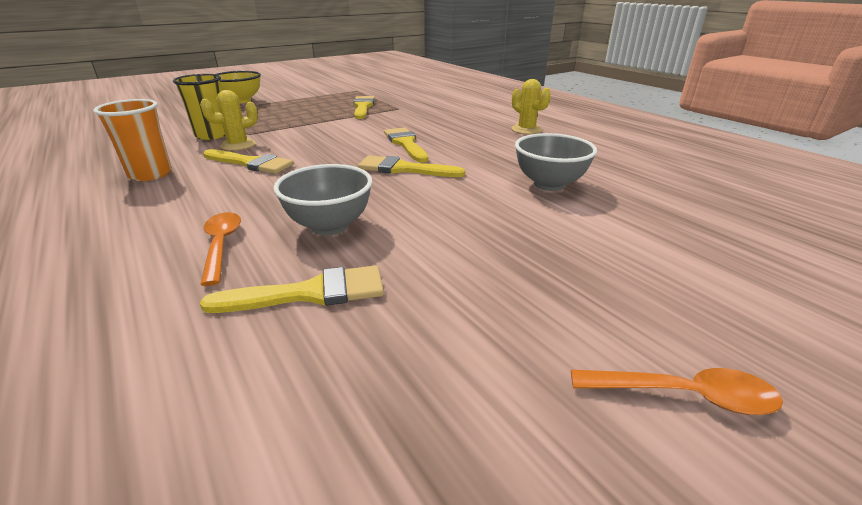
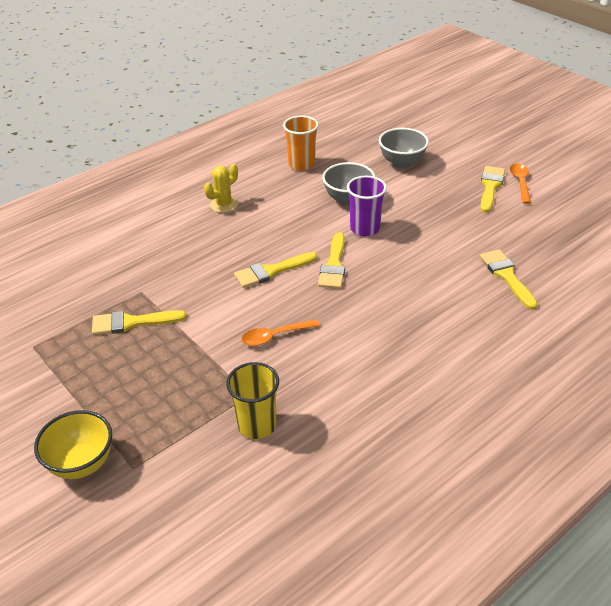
camera: 95 degrees left, 10 degrees up
(150, 174) = (380, 420): orange cup -> orange cup (301, 164)
(221, 245) = (478, 324): orange spoon -> orange spoon (275, 336)
(238, 145) = (289, 388): yellow cactus -> none
(251, 163) = (339, 359): yellow brush -> yellow brush (490, 187)
(329, 226) = (438, 284): grey bowl -> grey bowl (402, 162)
(476, 189) = (365, 228): none -> purple cup

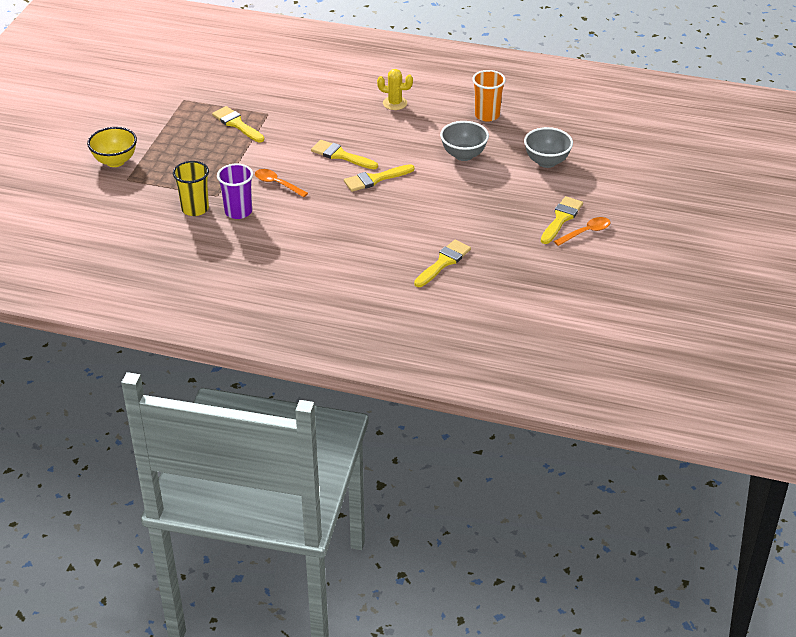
camera: 55 degrees right, 0 degrees up
(365, 228) = (434, 177): purple cup -> purple cup (238, 211)
(490, 187) = (561, 218): yellow brush -> yellow brush turned 45 degrees counterclockwise

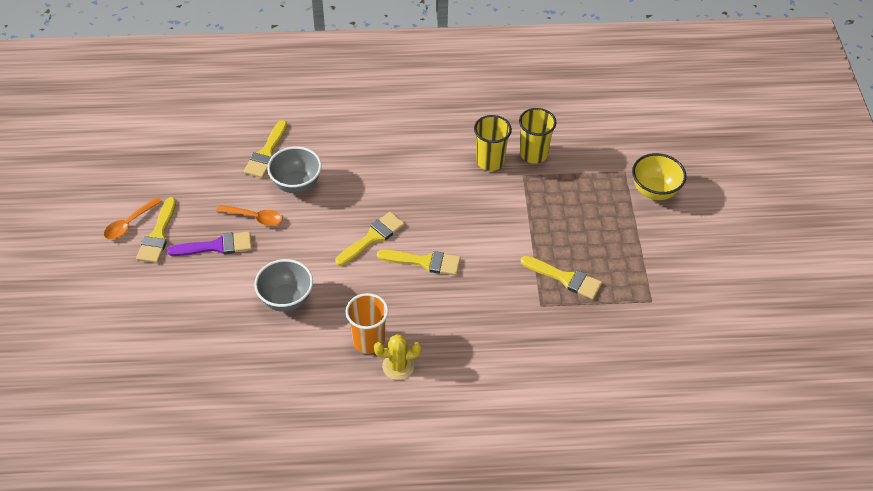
camera: 160 degrees right, 10 degrees up
(238, 211) = (490, 161): purple cup -> yellow cup
(277, 184) = (471, 205): orange spoon -> orange spoon (254, 217)
(487, 115) = (276, 376): orange cup -> orange cup (368, 341)
(511, 200) = (216, 246): none -> purple brush
(546, 162) = (186, 314): grey bowl -> grey bowl (296, 184)

